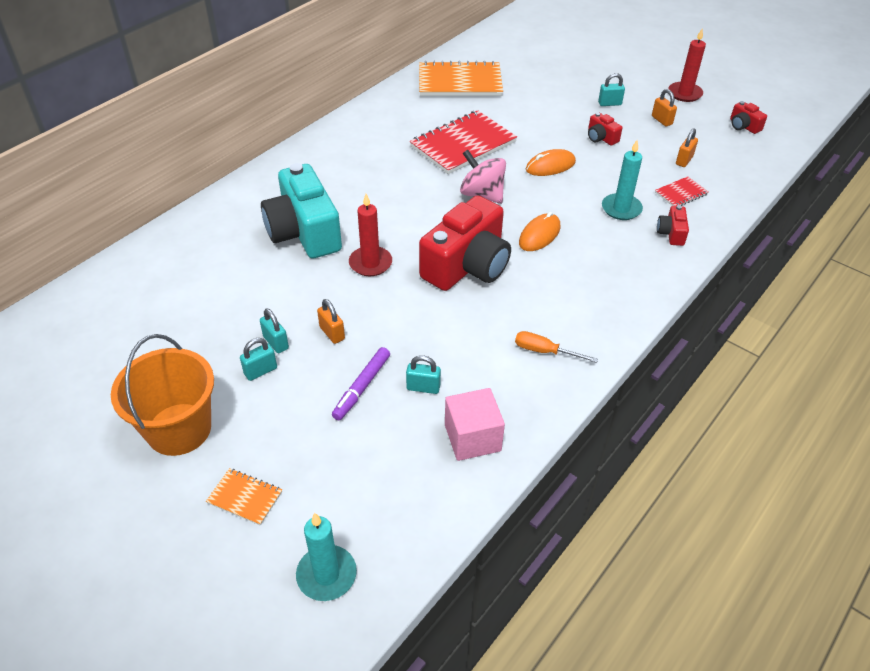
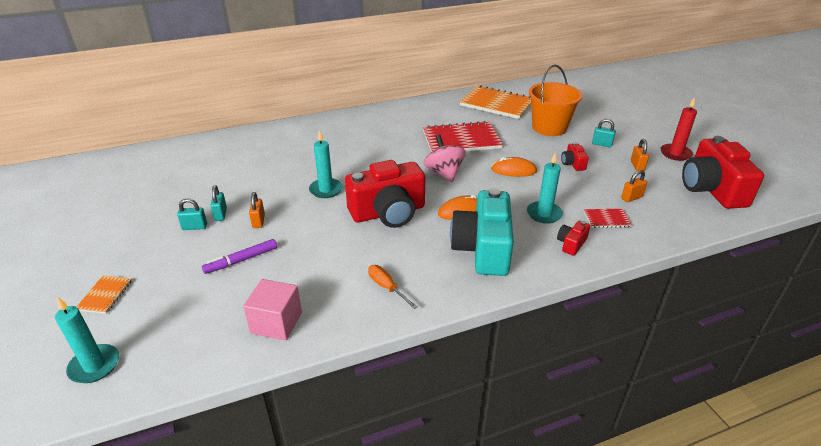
camera: 30 degrees right, 10 degrees down
(179, 429) = (117, 241): orange bucket -> orange bucket (549, 127)
(245, 497) = (105, 295): orange notebook -> orange notebook turned 45 degrees clockwise
(304, 232) = (304, 159): turquoise camera -> turquoise camera (483, 249)
(370, 263) = (326, 190): red candle -> turquoise candle
(423, 387) = (279, 276): turquoise padlock -> none
(743, 126) = (711, 189): red camera -> red camera, size x2.34

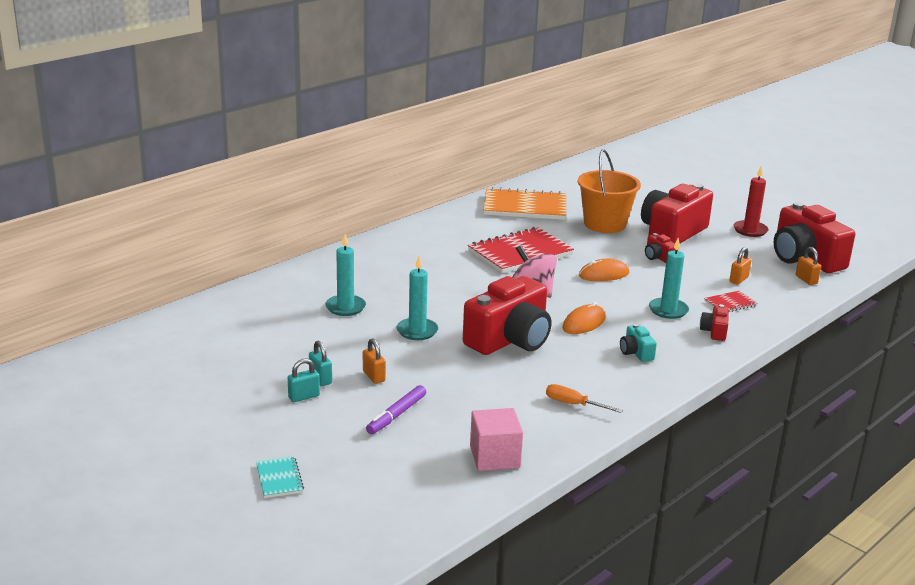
camera: 25 degrees left, 10 degrees down
(94, 366) = (346, 534): turquoise candle -> turquoise candle (345, 307)
(105, 295) = (279, 478): orange notebook -> turquoise notebook
(483, 249) = (636, 352): turquoise camera -> turquoise camera, size x0.43
(601, 144) = (672, 233): turquoise padlock -> red camera
(637, 166) = (722, 248): orange padlock -> orange padlock (806, 280)

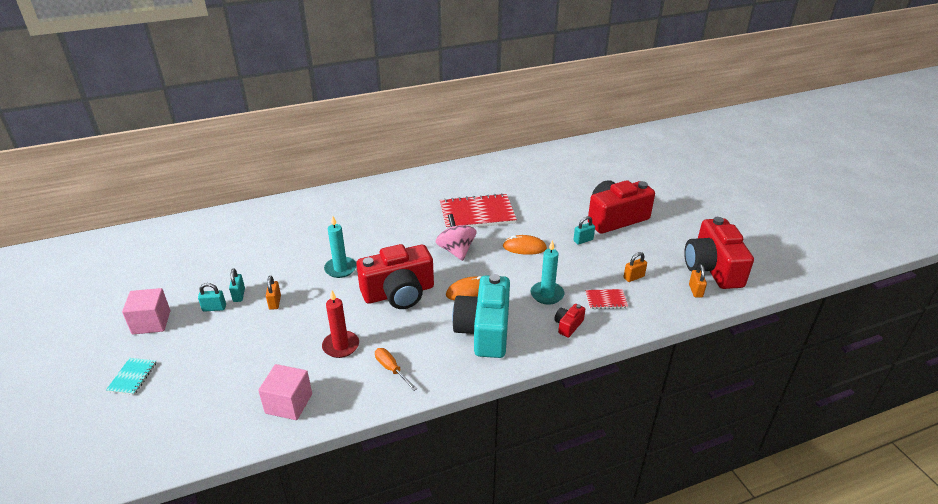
camera: 25 degrees right, 10 degrees up
(238, 426) = (151, 322): none -> pink cube
(345, 307) = (312, 236): turquoise candle -> none
(396, 415) = (258, 342): purple marker -> none
(525, 207) = (517, 172): orange notebook -> none
(604, 224) = (566, 200): orange bucket -> none
(636, 352) = (484, 330): turquoise camera -> turquoise camera, size x2.34
(658, 257) = (583, 240): red camera -> turquoise padlock
(750, 230) = (685, 229): red candle -> red candle (341, 346)

